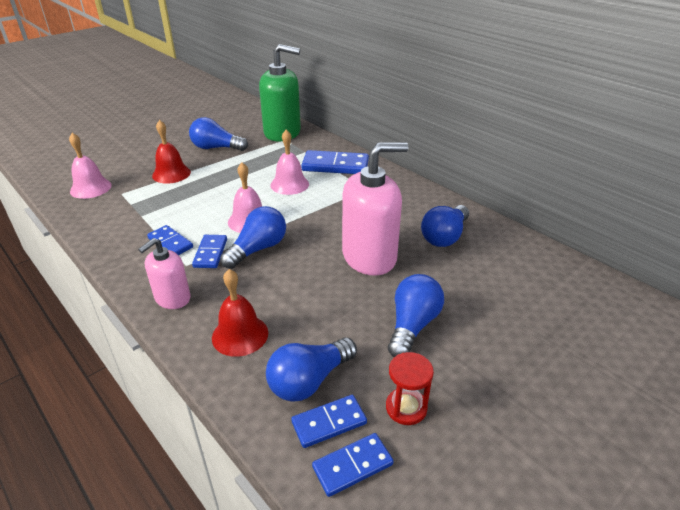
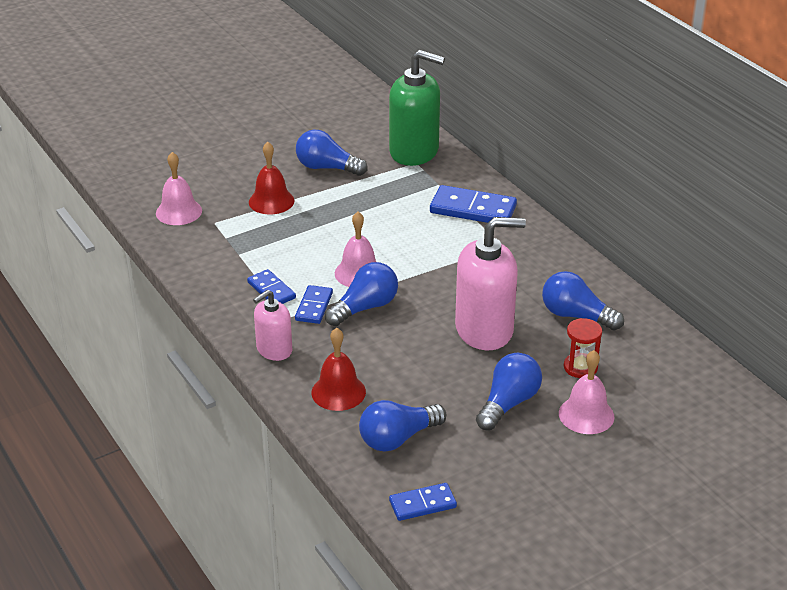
camera: 10 degrees right, 0 degrees up
(289, 184) = (411, 230): pink bell -> pink bell (586, 415)
(329, 422) = (409, 472): blue domino -> none
(406, 408) = (480, 470): red hourglass -> red hourglass (580, 367)
(445, 236) = (576, 316): blue light bulb -> blue light bulb turned 75 degrees clockwise

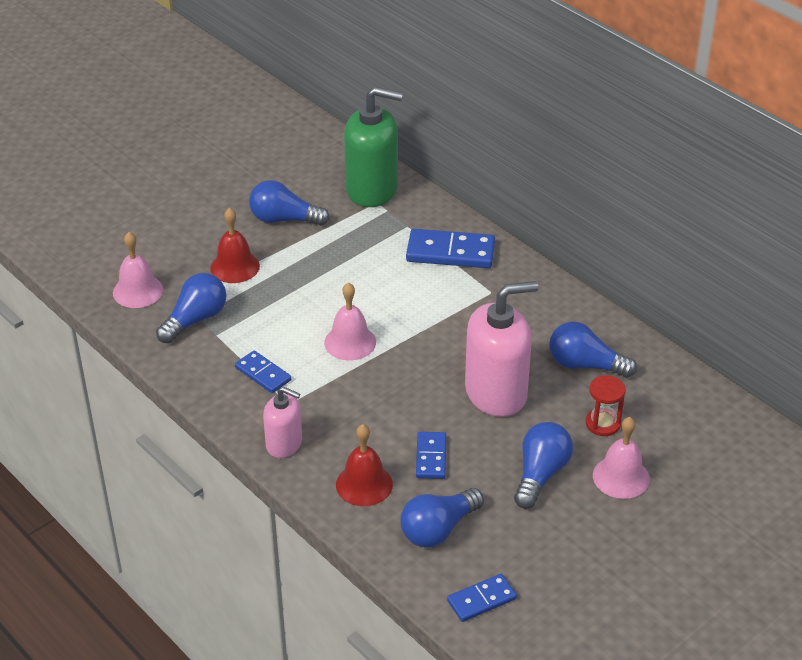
camera: 10 degrees left, 5 degrees up
(274, 350) = (284, 444): pink soap dispenser -> pink soap dispenser turned 105 degrees counterclockwise
(314, 306) = (313, 388): blue domino -> blue domino (431, 457)
(365, 307) = (366, 382): blue light bulb -> blue light bulb (195, 319)

